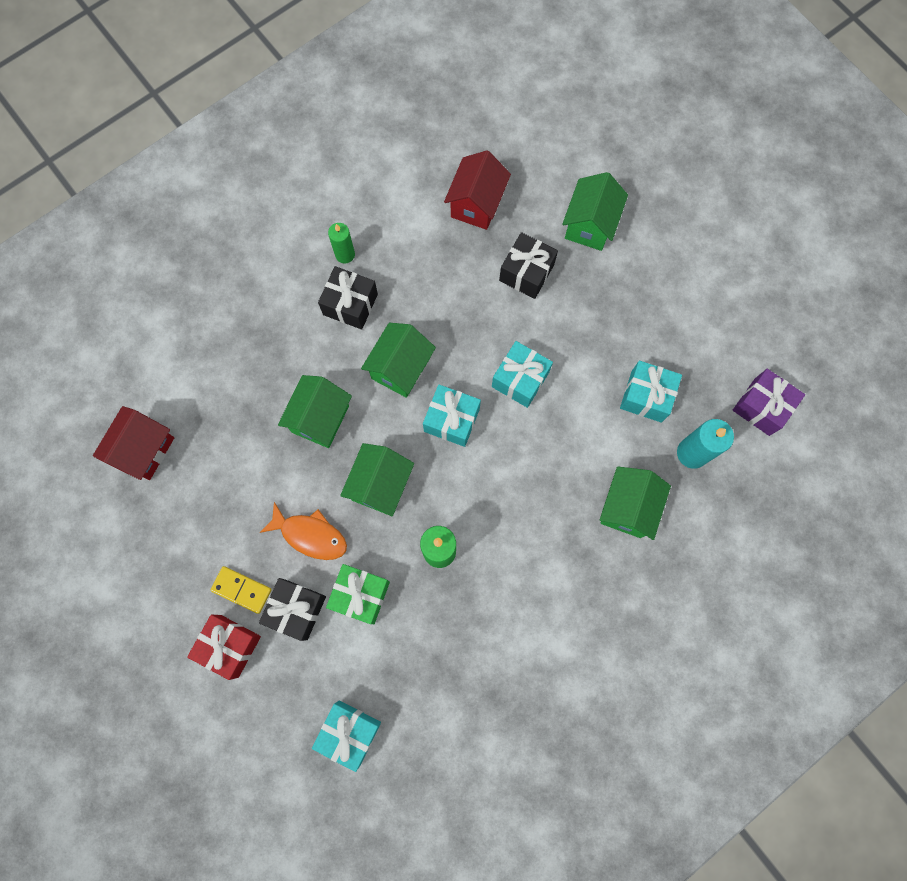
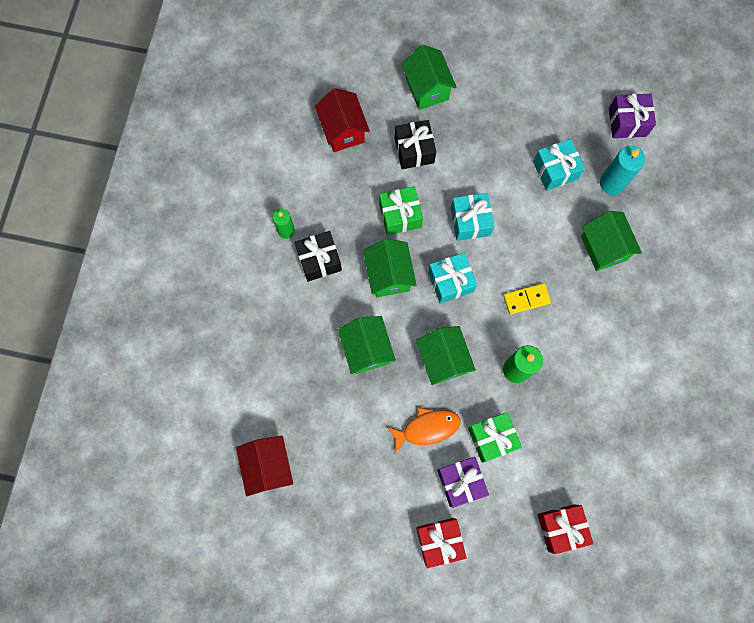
camera: 40 degrees left, 0 degrees up
(242, 589) = (415, 499): yellow domino -> yellow domino (526, 299)
(296, 609) = (461, 482): black gift -> purple gift
(349, 732) = (561, 528): turquoise gift -> red gift
(459, 322) = (400, 215): none -> green gift

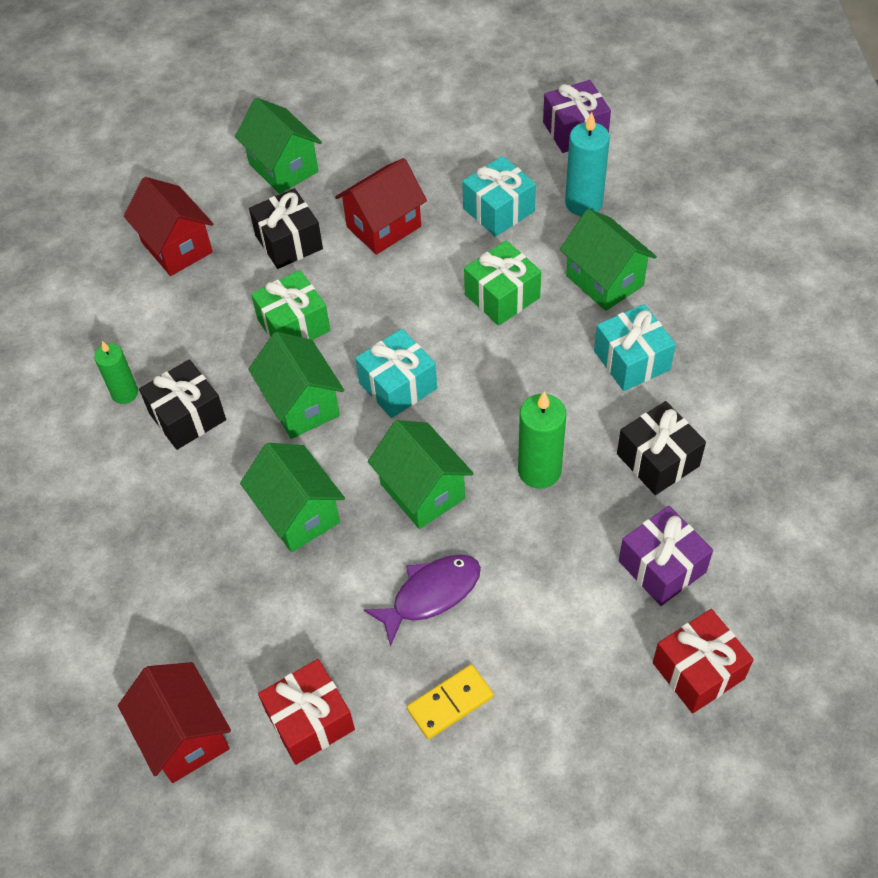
camera: 15 degrees left, 20 degrees down
(427, 428) = (431, 594): orange fish -> purple fish
(439, 541) = (510, 758): red gift -> red gift (310, 721)
(461, 482) = (512, 655): purple gift -> purple gift (662, 566)
(470, 221) = (400, 303): turquoise gift -> turquoise gift (632, 360)
(477, 158) = (384, 227): none -> red house
(492, 438) = (538, 576): green gift -> green gift (502, 296)
(526, 299) = (519, 375): yellow domino -> yellow domino (450, 703)
(589, 387) = (658, 460): none -> black gift

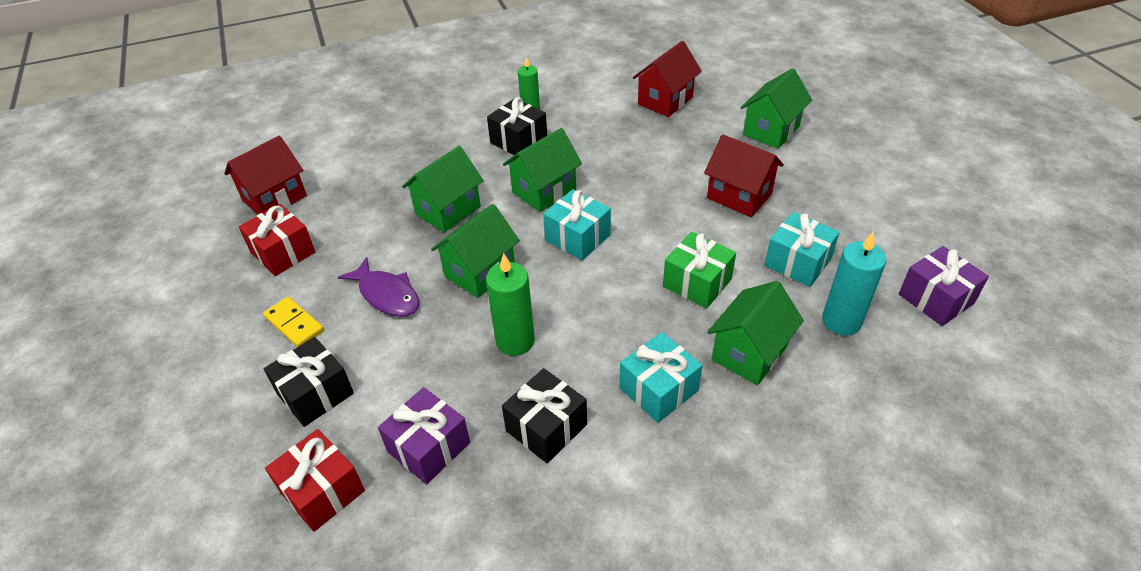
camera: 75 degrees right, 10 degrees down
(289, 242) = (696, 150): black gift -> black gift (315, 394)
(294, 325) = (617, 171): green gift -> none

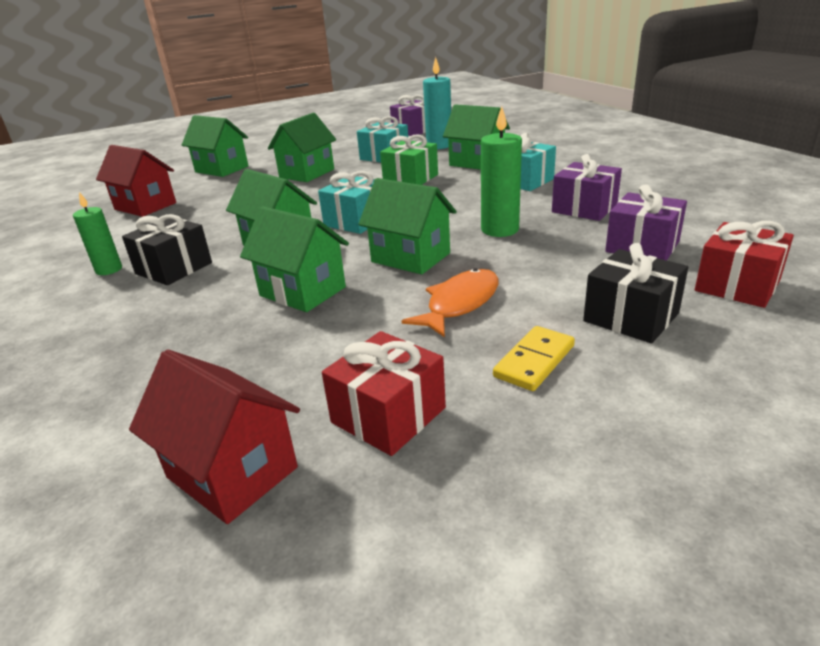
camera: 95 degrees left, 15 degrees down
(387, 295) = (459, 303): purple fish -> orange fish
(546, 427) = (584, 208): black gift -> purple gift
(739, 196) = (307, 173): red house -> green house

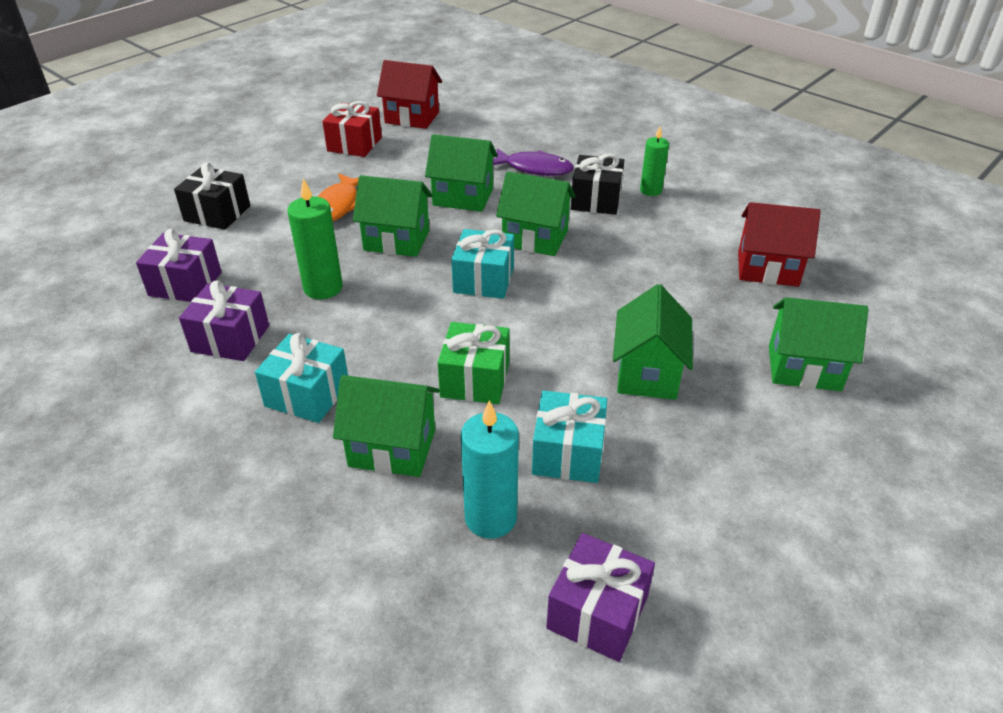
camera: 155 degrees right, 10 degrees up
(177, 315) = (535, 168): none -> purple fish
(534, 361) = (282, 178): yellow domino -> none
(737, 285) = (127, 251): red gift -> none

